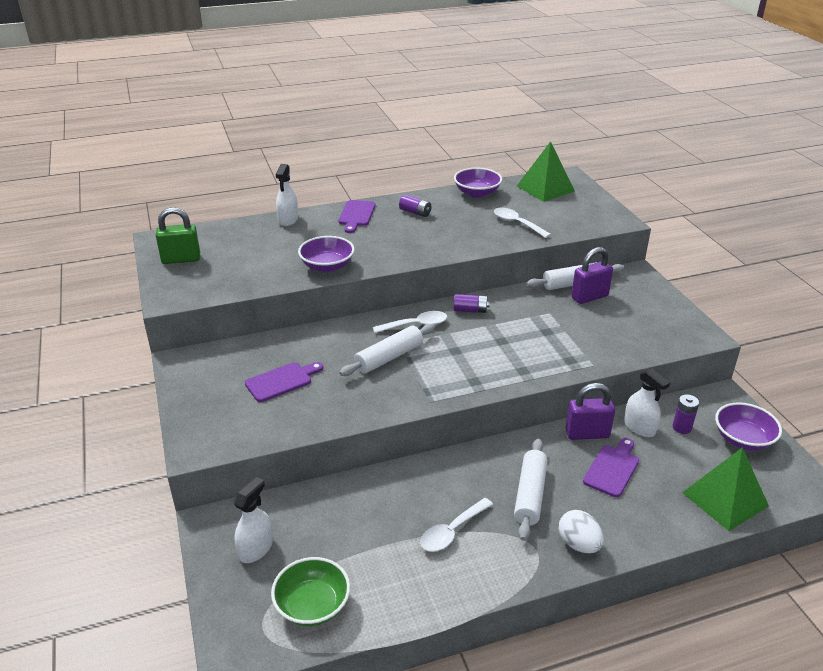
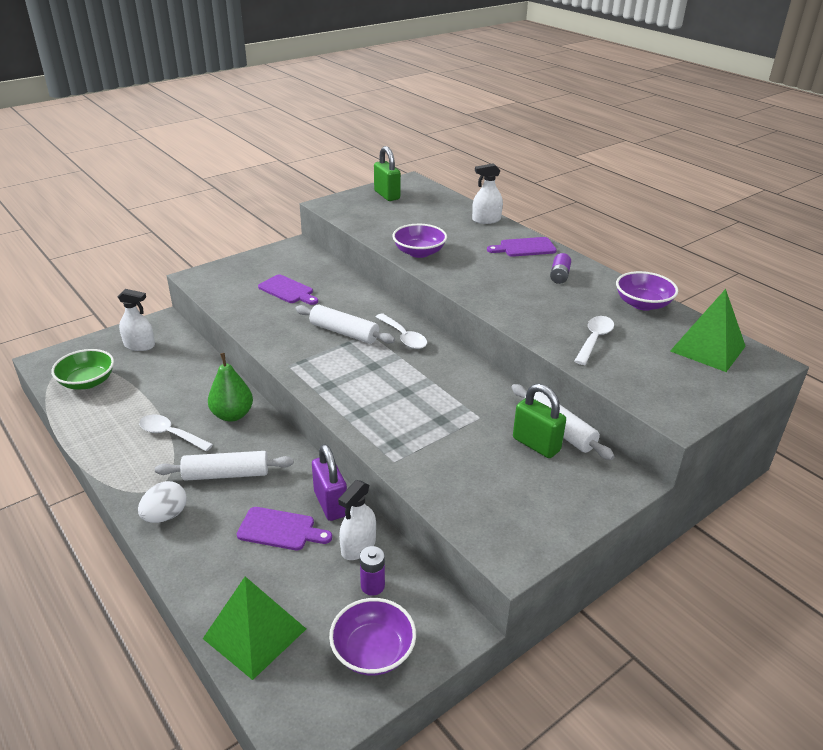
camera: 70 degrees right, 0 degrees up
(437, 479) = (232, 415): none -> green pear
(470, 310) = (450, 364): purple battery -> none
(589, 297) = (536, 444): purple padlock -> green padlock

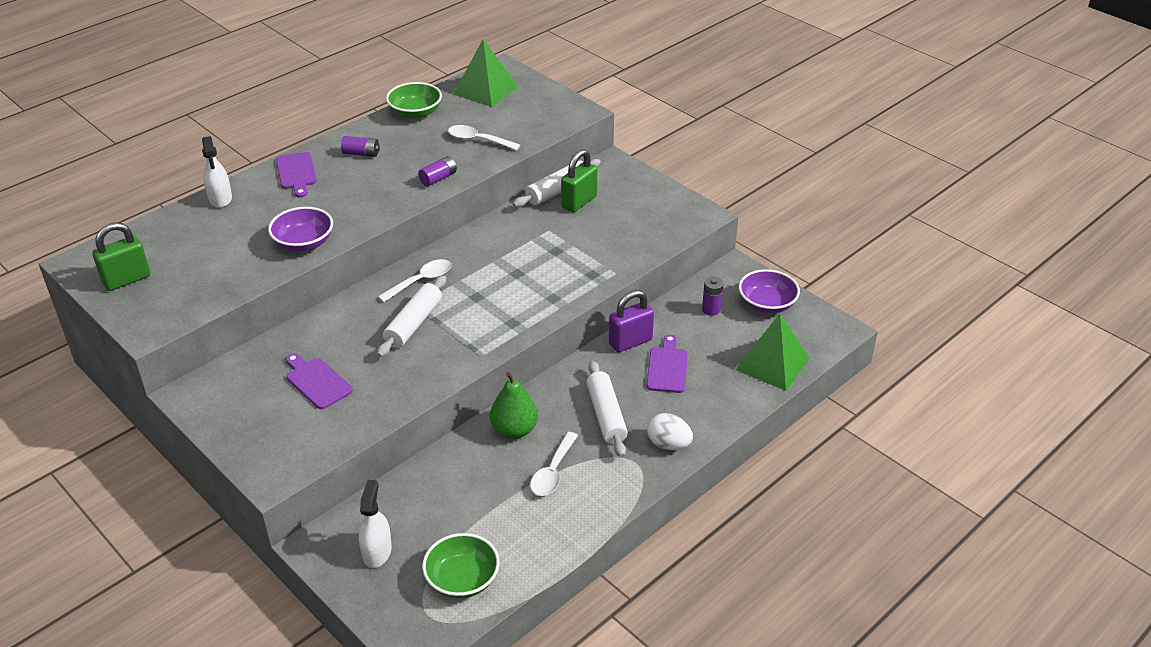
camera: 95 degrees left, 5 degrees up
(288, 290) = (317, 381): purple cutting board -> purple cutting board turned 75 degrees counterclockwise
(358, 546) = (674, 321): white spray bottle -> none
(518, 314) = (438, 178): none -> purple battery
(642, 304) = (415, 113): purple bowl -> green bowl

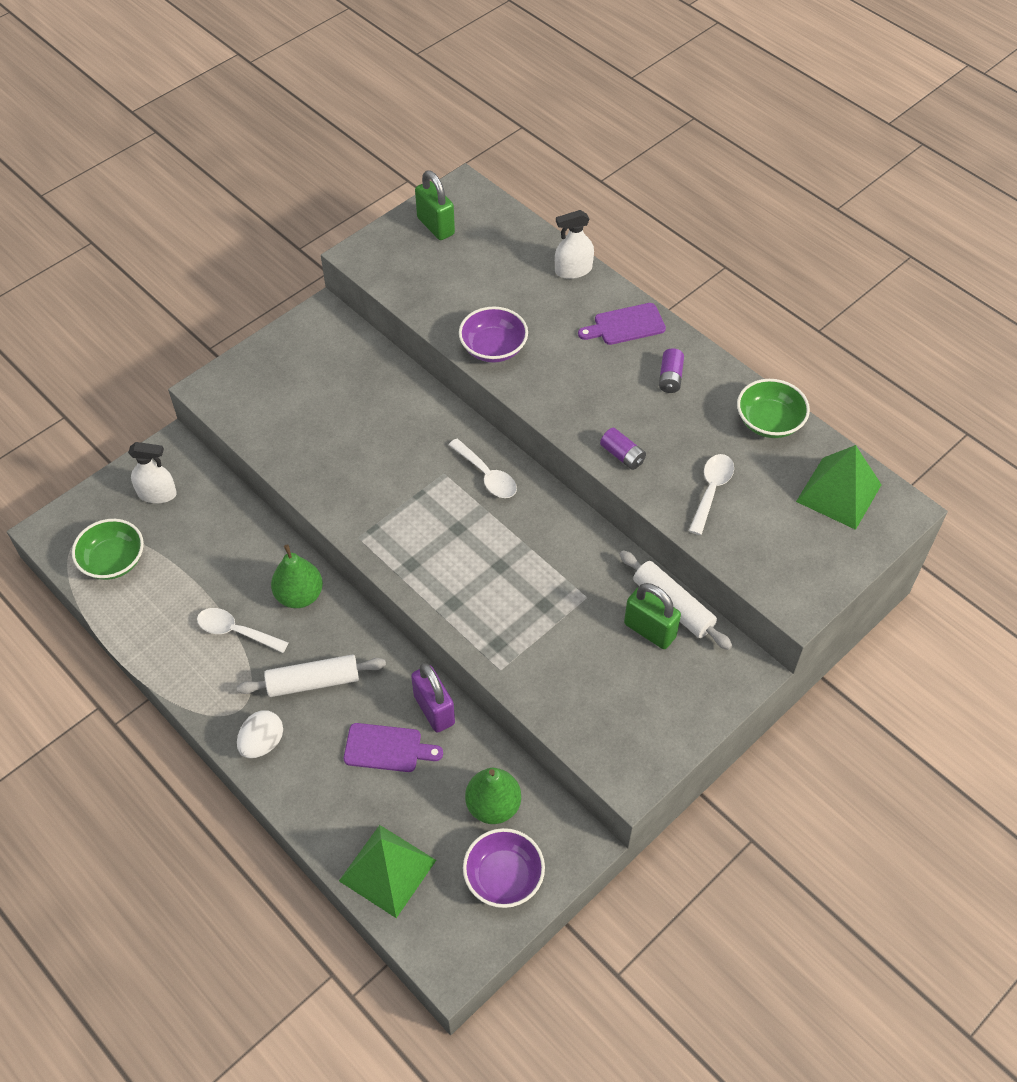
camera: 90 degrees right, 15 degrees up
(317, 381) = (331, 405): purple cutting board -> none
(413, 323) = (414, 474): white rolling pin -> none
(711, 310) = (493, 806): purple battery -> green pear

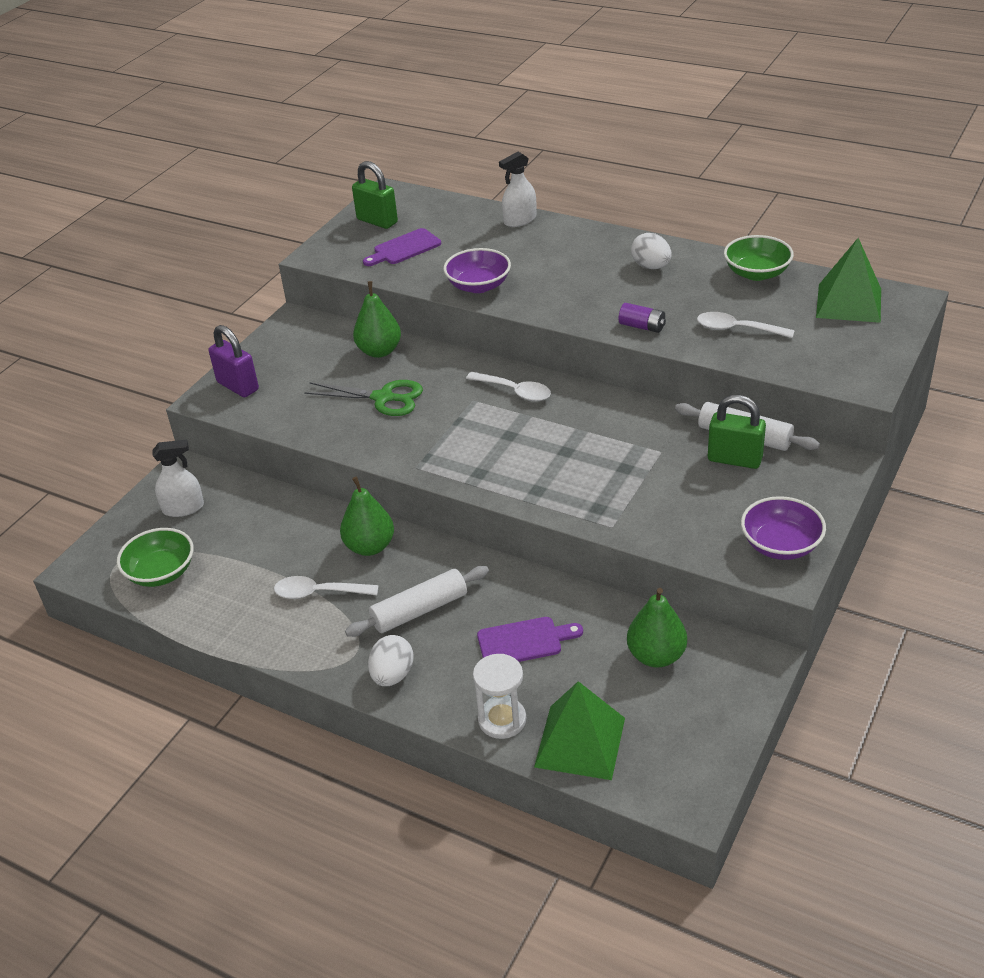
camera: 15 degrees left, 15 degrees down
(333, 823) = (502, 720): none -> white hourglass
(364, 442) = (383, 398): none -> green scissors
(385, 381) = (379, 351): none -> green pear
(434, 710) = (554, 597): purple padlock -> purple padlock (238, 386)
(503, 877) = (700, 710): purple bowl -> purple bowl (780, 545)
(625, 325) = (589, 243): purple cutting board -> purple cutting board (404, 248)
(670, 378) = (651, 266): purple battery -> white egg
(711, 490) = (737, 329): white spoon -> white spoon turned 75 degrees counterclockwise

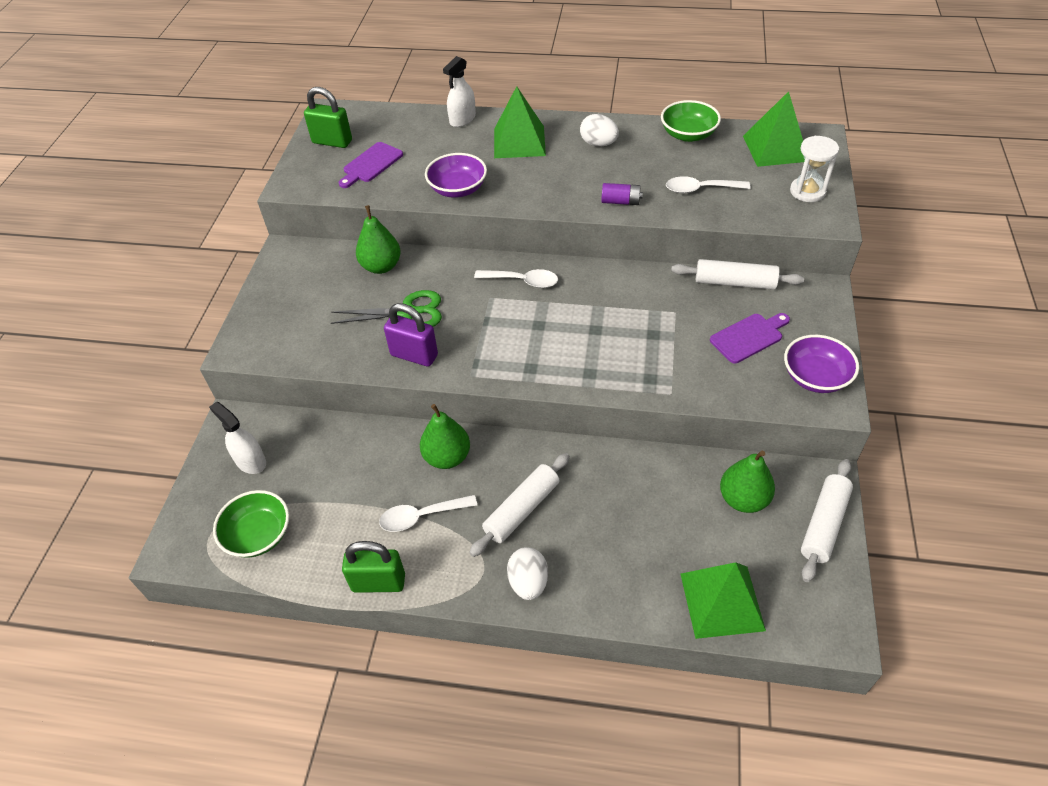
camera: 20 degrees left, 10 degrees up
(183, 508) = (250, 461): white spray bottle -> white spray bottle turned 105 degrees counterclockwise
(238, 386) = (262, 329): purple padlock -> purple padlock (414, 355)
(502, 720) = (646, 599): white hourglass -> white hourglass (807, 191)
(524, 641) = (627, 516): purple cutting board -> purple cutting board (749, 337)
(567, 251) = (519, 142): none -> green pyramid
(732, 700) = (824, 524): none -> white rolling pin
(734, 459) = (738, 306): green padlock -> green padlock (378, 582)

